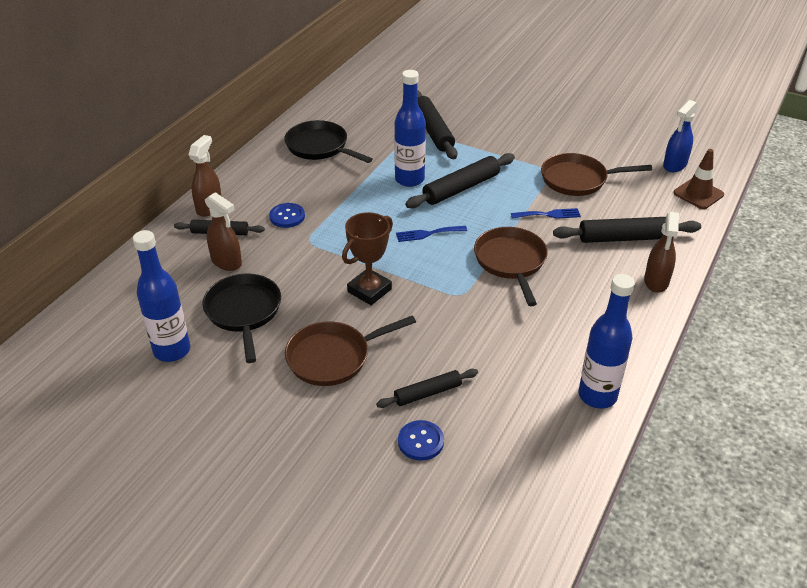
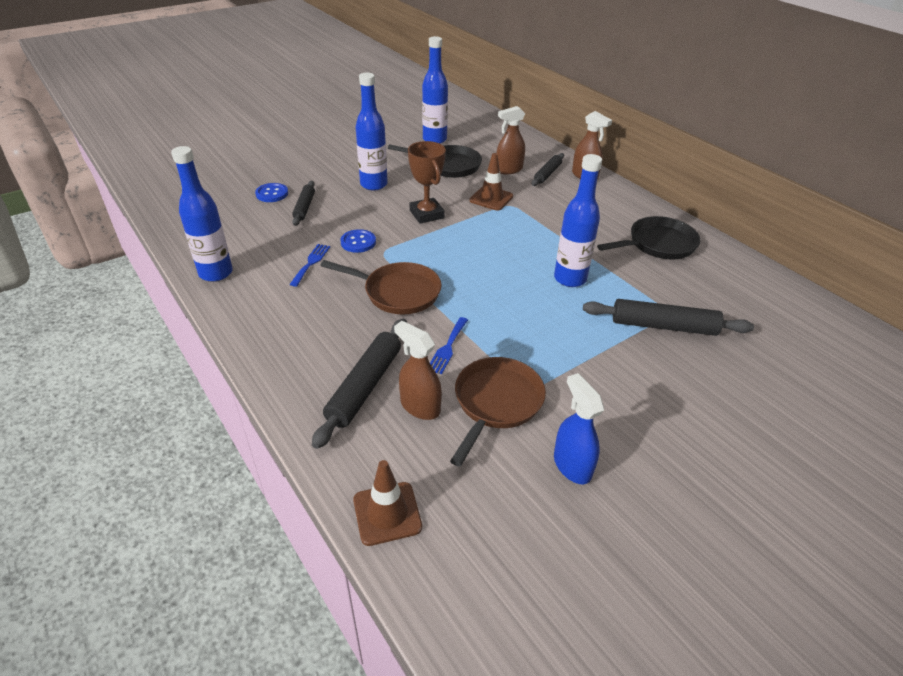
camera: 115 degrees right, 0 degrees up
(287, 216) = (550, 203): blue button -> blue button (358, 242)
(303, 256) = (491, 198): none -> brown traffic cone
(333, 357) = (374, 185): brown pan -> blue bottle
(428, 234) = (475, 262): blue fork -> blue fork (311, 263)
(461, 188) = (535, 306): black rolling pin -> none
(656, 281) = (285, 373): brown spray bottle -> brown spray bottle (420, 406)
(674, 165) = (468, 531): blue spray bottle -> blue spray bottle (572, 465)

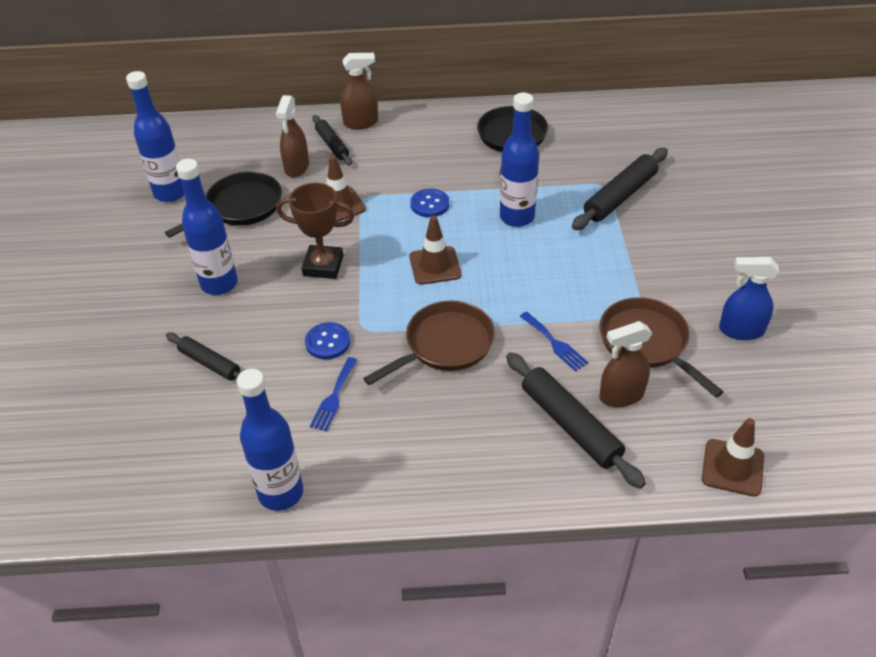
camera: 55 degrees left, 5 degrees up
(272, 194) = (146, 384): blue button -> blue button (429, 204)
(311, 263) = (334, 397): blue fork -> blue fork turned 120 degrees counterclockwise
(474, 259) = (435, 266): none -> brown traffic cone

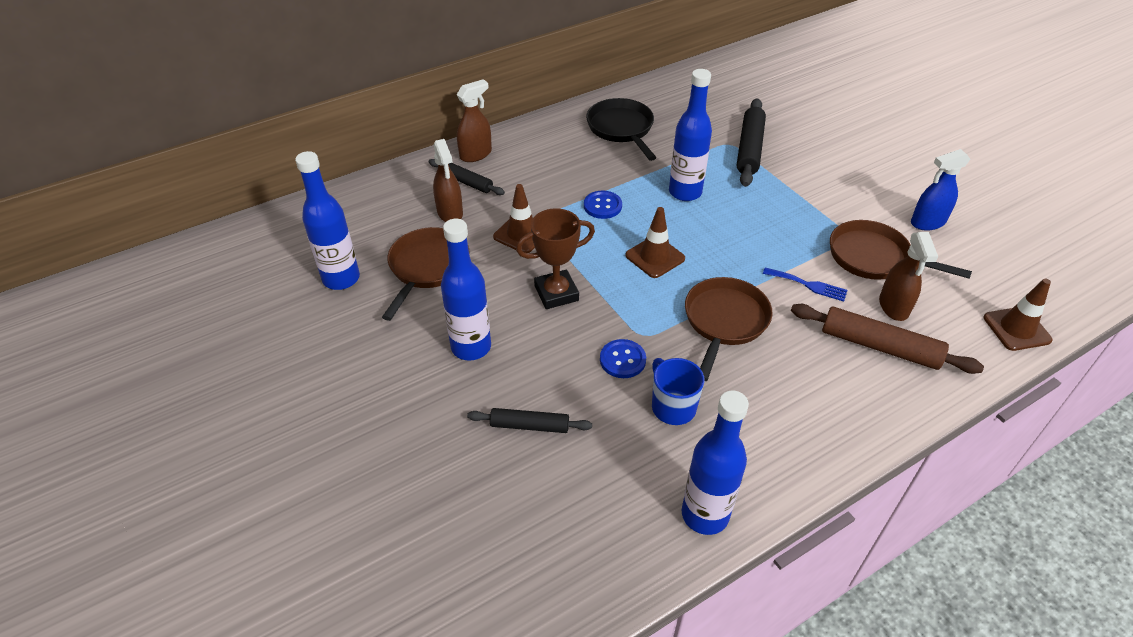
camera: 30 degrees left, 0 degrees up
(240, 207) = (427, 268): black pan -> brown pan
(334, 397) = (672, 406): blue fork -> blue mug
(570, 425) = (880, 346): black rolling pin -> brown rolling pin
(621, 396) = (893, 307): brown spray bottle -> brown spray bottle turned 45 degrees counterclockwise

